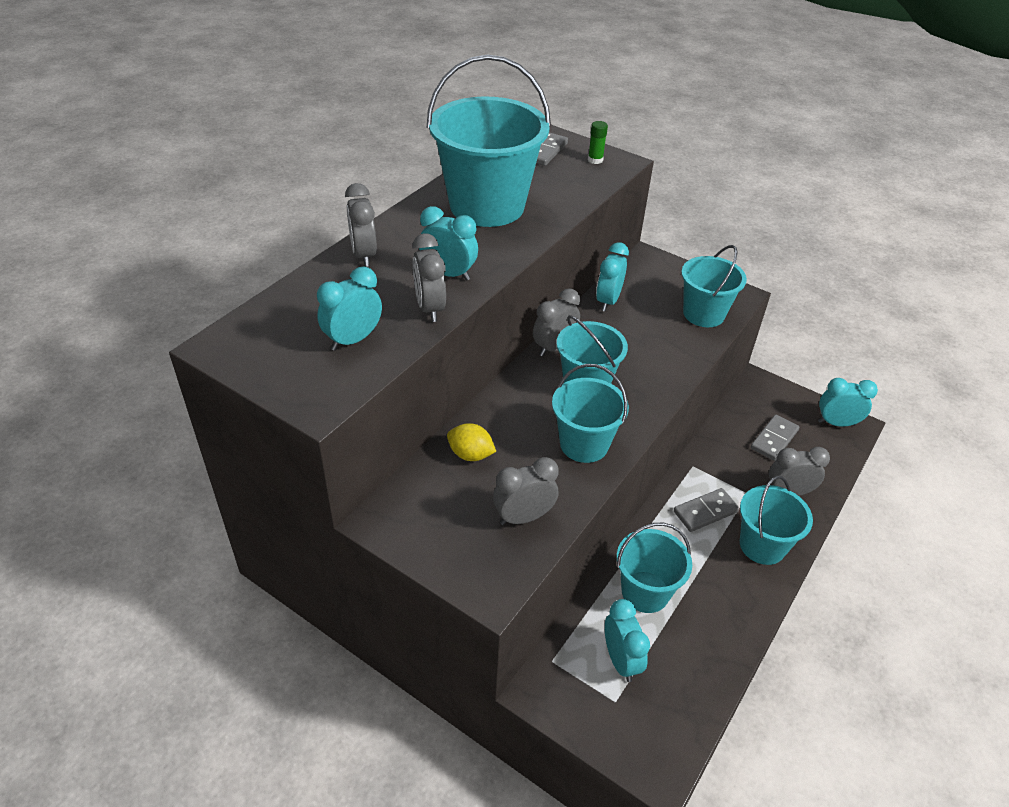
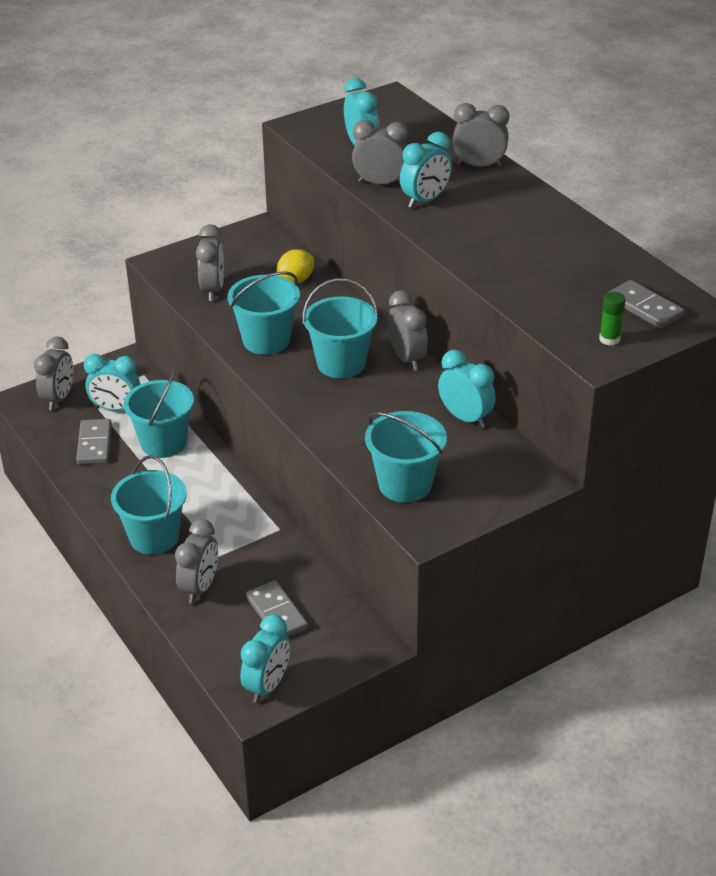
camera: 115 degrees right, 5 degrees down
(487, 206) = (535, 243): turquoise bucket -> none
(637, 730) = (59, 399): none -> grey clock
(705, 512) = (218, 514): grey domino -> grey domino (94, 444)

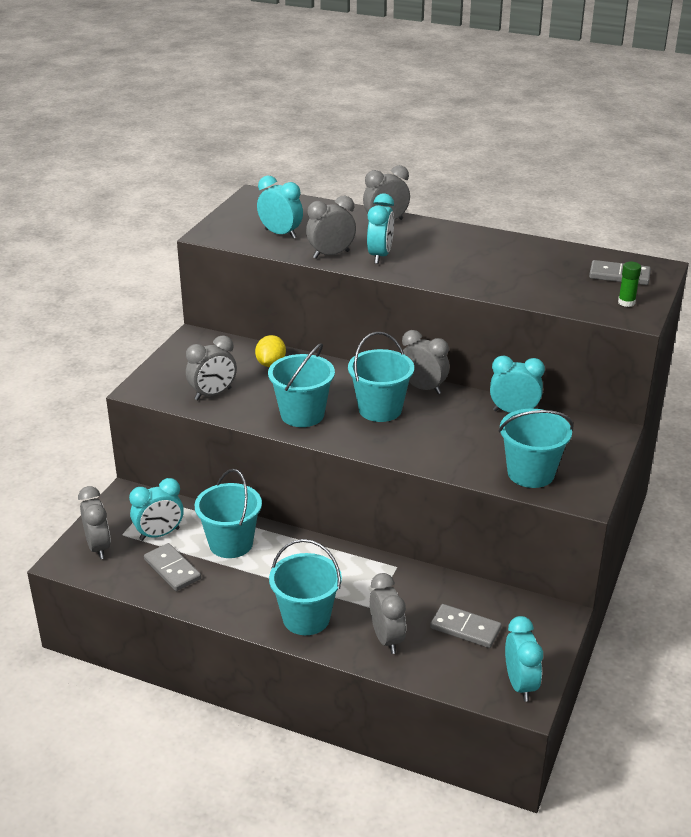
camera: 35 degrees left, 5 degrees down
(213, 290) = (213, 394): grey clock -> grey clock turned 90 degrees clockwise

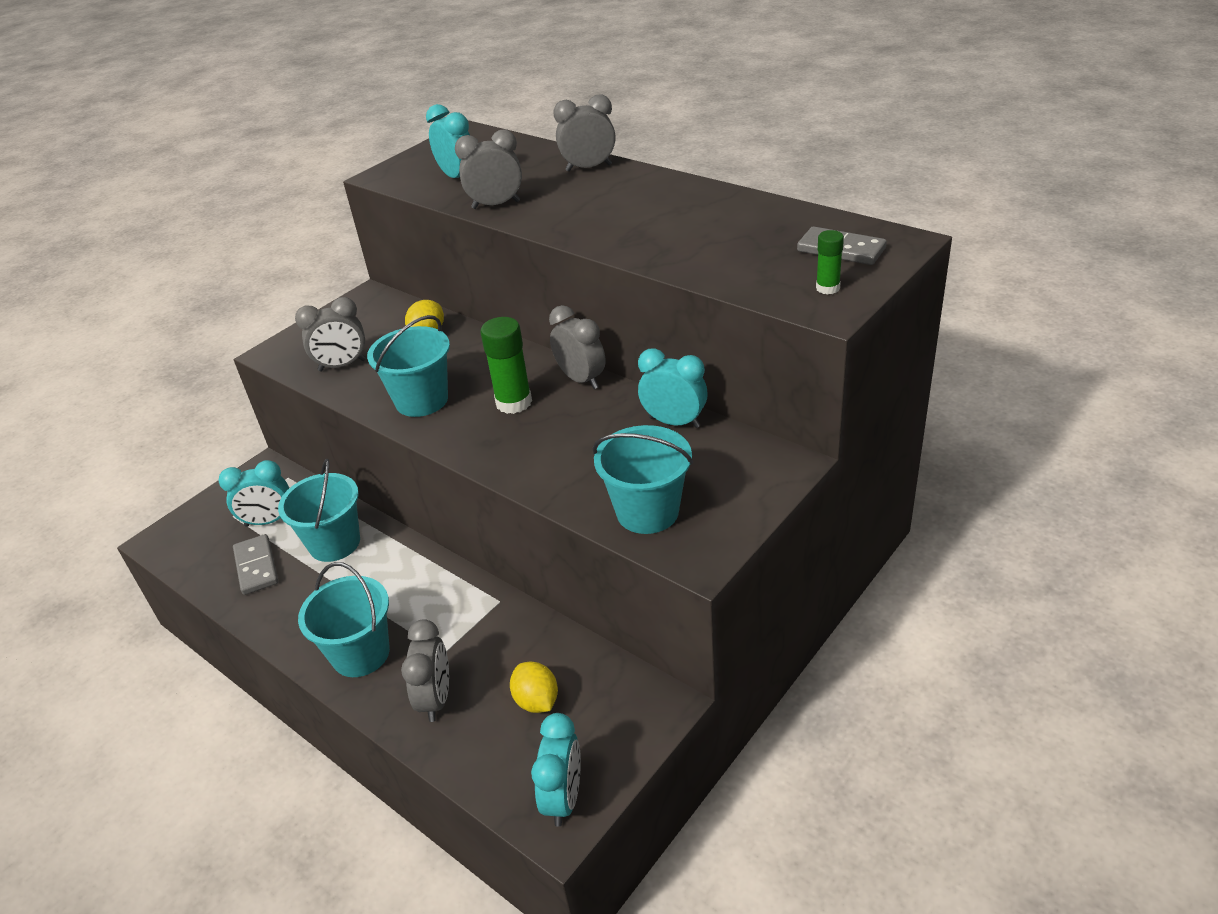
camera: 20 degrees right, 5 degrees up
(98, 547) = (200, 528): grey clock -> none
(380, 256) = (551, 209): turquoise clock -> none
(380, 409) = (514, 402): turquoise bucket -> green glue stick
(465, 628) = (536, 701): grey domino -> yellow lemon

